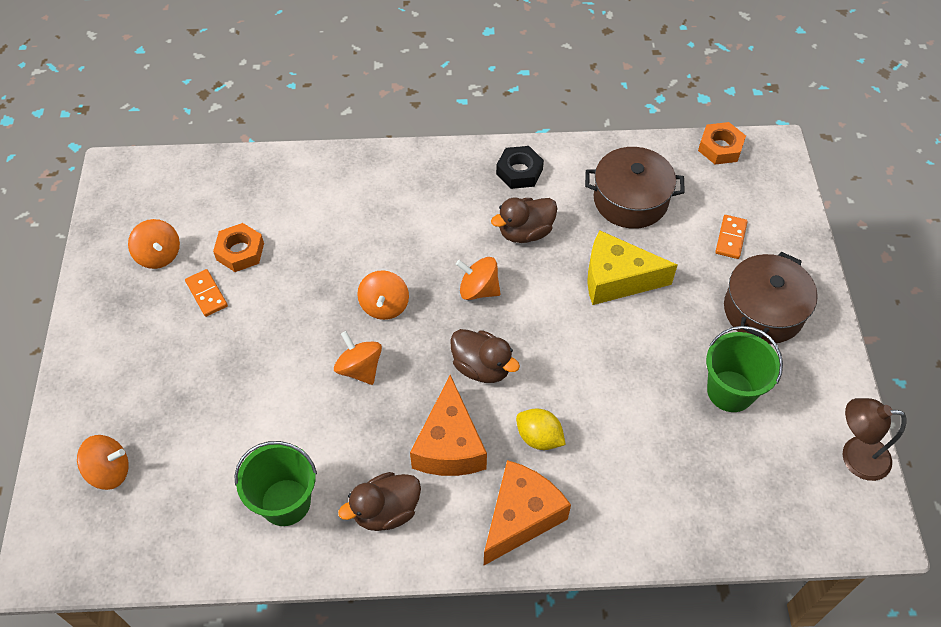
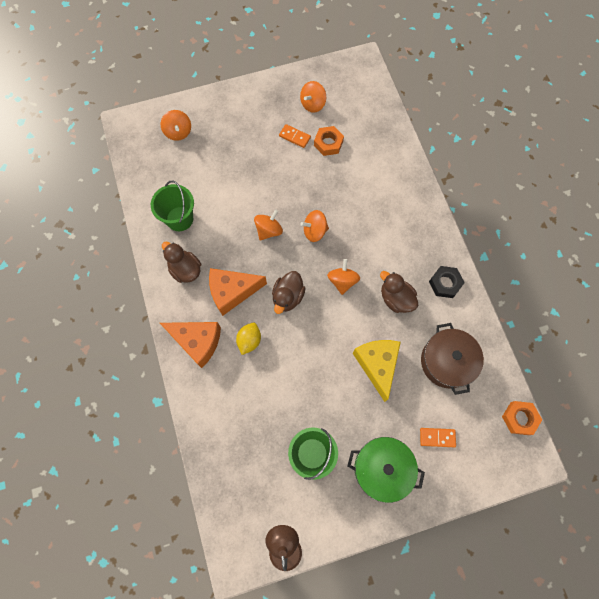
camera: 75 degrees right, 15 degrees up
(207, 294) = (294, 137): orange domino -> orange domino turned 75 degrees clockwise
(763, 310) = (382, 468): brown pot -> green pot

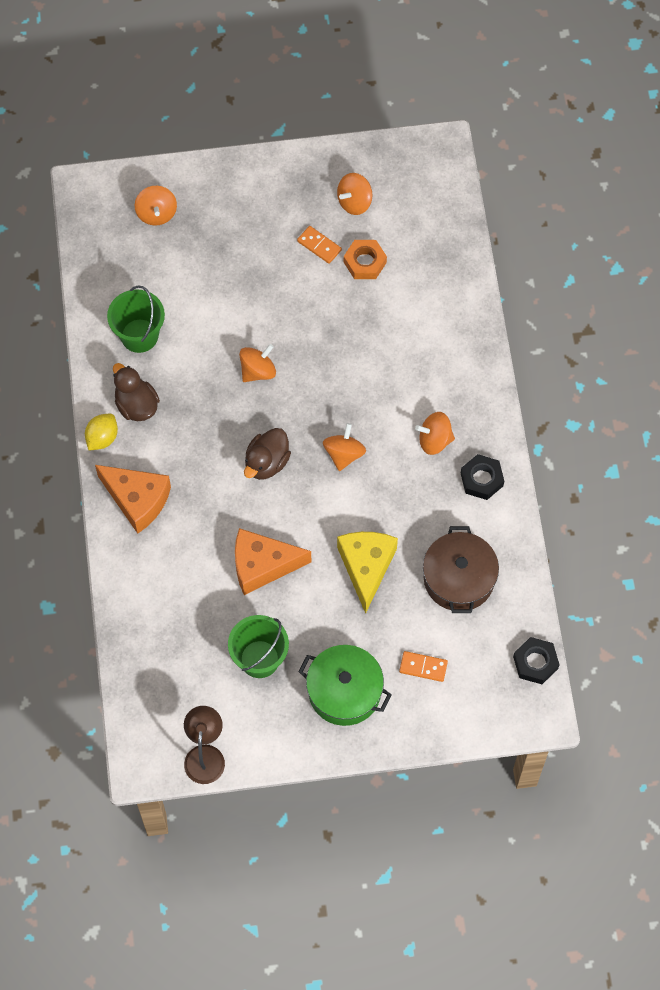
camera: 10 degrees right, 5 degrees down
(232, 292) = (194, 444): orange cheese -> orange cheese (262, 565)
(249, 340) = (205, 510): yellow lemon -> yellow lemon (102, 438)
(314, 231) = (320, 382): orange spinning top -> orange spinning top (434, 440)
(396, 299) = (410, 488): brown duck -> none
(519, 418) = (535, 662): orange nut -> black nut

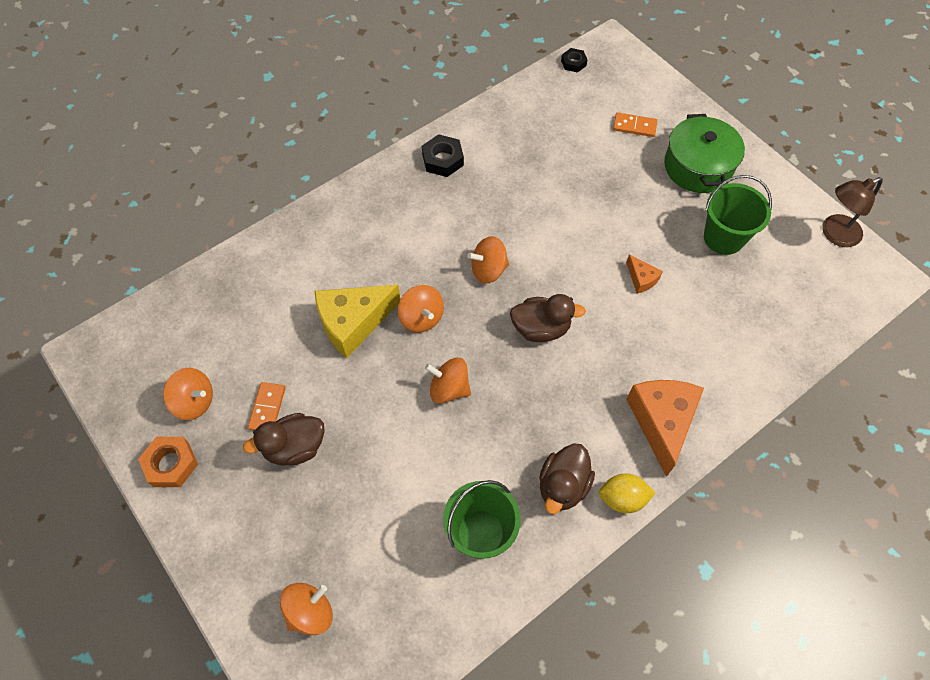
camera: 120 degrees left, 5 degrees down
(262, 565) = (641, 279): orange cheese -> orange cheese, size x0.47
(276, 250) = (295, 447): none -> brown duck
(365, 262) = (266, 355): orange nut -> orange nut (171, 464)
(366, 567) = (582, 202): yellow cheese -> yellow cheese (353, 323)
(423, 667) = (634, 126): orange domino -> orange domino turned 60 degrees counterclockwise
(434, 440) = (428, 208): orange spinning top -> orange spinning top (421, 318)
(459, 578) = (543, 136): brown pot -> none
(535, 662) = (573, 63): black nut -> black nut, size x0.64

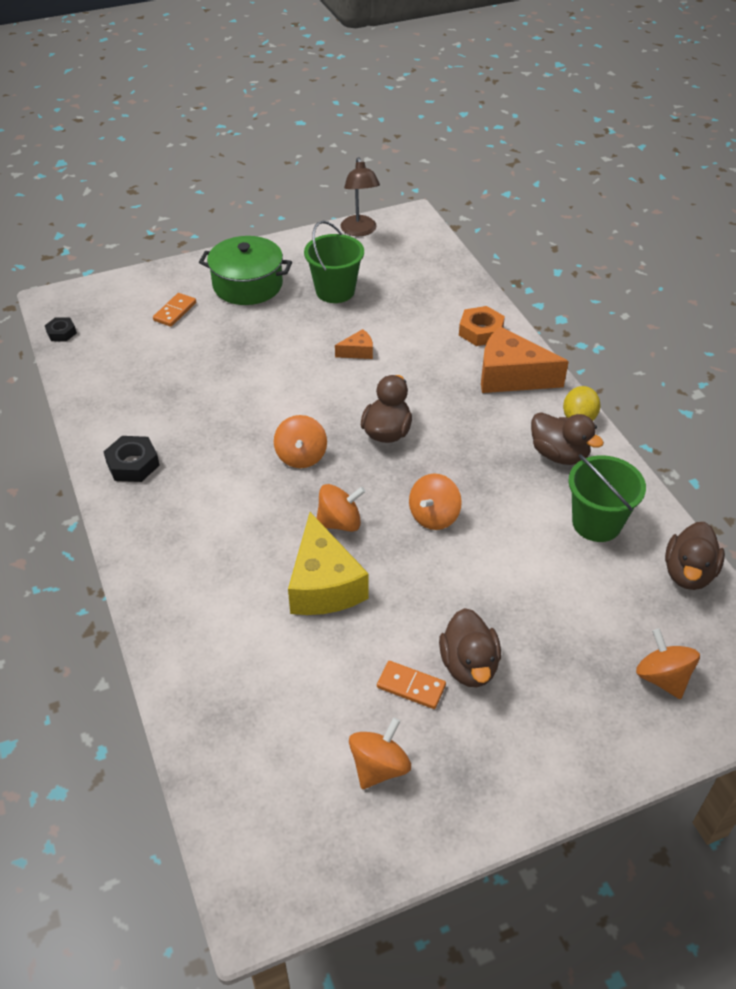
camera: 75 degrees left, 15 degrees down
(171, 464) = (460, 803): orange nut -> orange nut (481, 331)
(438, 629) = (688, 573): none -> brown duck

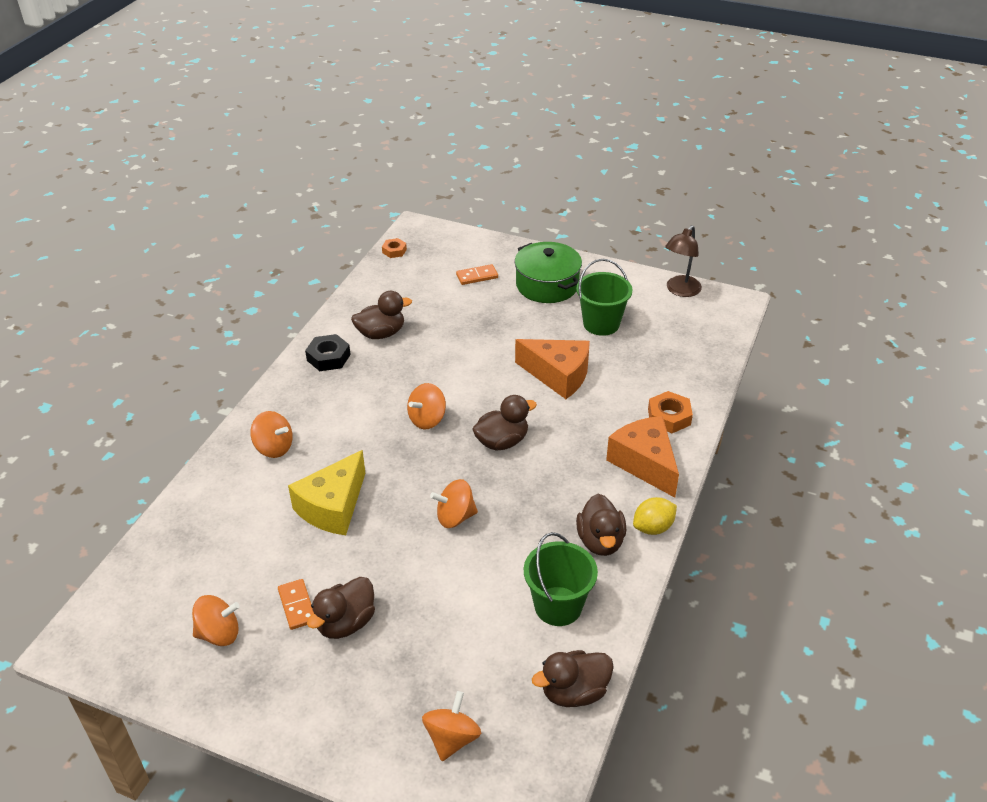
camera: 45 degrees right, 5 degrees down
(61, 333) = (394, 251): black nut -> orange nut
(154, 412) = (381, 333): none -> brown duck
(340, 522) = (393, 477): orange spinning top -> orange spinning top (274, 448)
(358, 352) = (558, 375): orange cheese -> orange cheese, size x2.13

